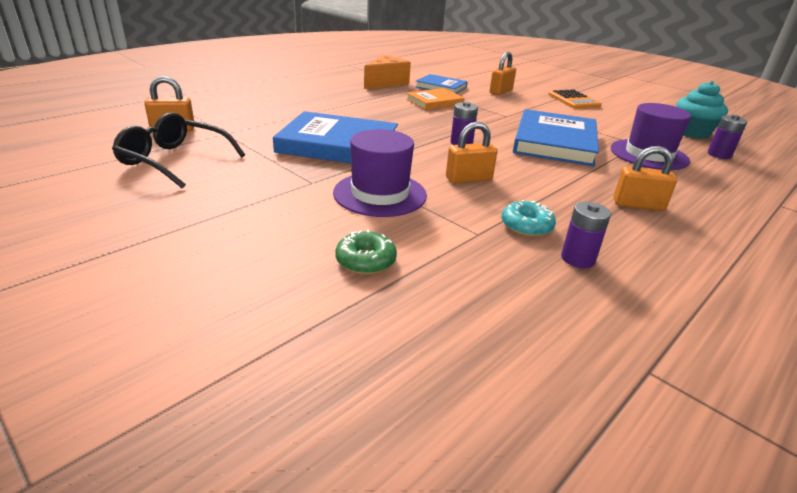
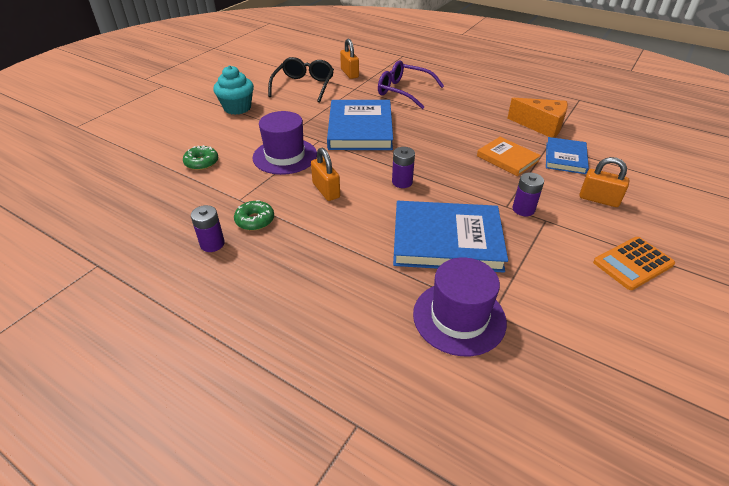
camera: 80 degrees right, 10 degrees up
(264, 112) = (404, 91): none -> purple glasses
(526, 226) = (255, 220): turquoise donut -> green donut
(638, 205) = (312, 288): orange padlock -> none
(692, 133) = (596, 388): turquoise cupcake -> turquoise cupcake (237, 108)
(719, 155) = (511, 401): purple battery -> purple battery (523, 209)

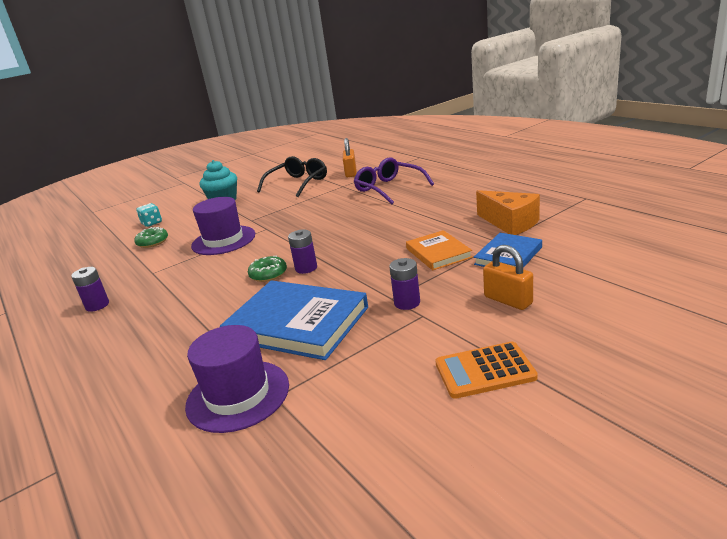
camera: 25 degrees right, 15 degrees down
(176, 139) = (152, 223): none -> turquoise dice
(255, 220) = (147, 290): green donut -> green donut (268, 274)
(326, 190) = (230, 270): orange padlock -> none
(360, 129) = (313, 220): blue book -> none

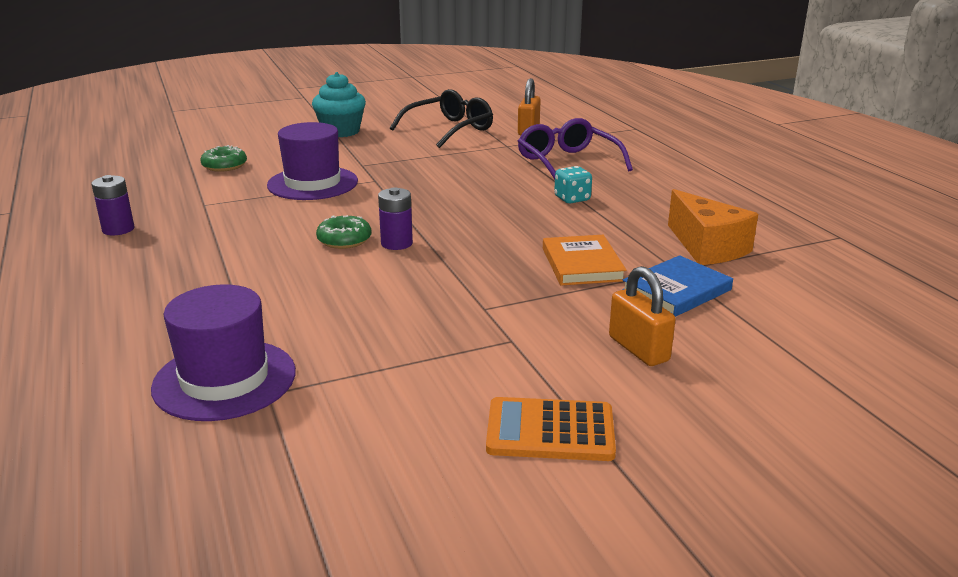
camera: 10 degrees right, 0 degrees up
(152, 223) = (236, 141): turquoise dice -> turquoise dice (572, 199)
(297, 323) = (346, 311): blue book -> none
(407, 303) = (501, 319): purple battery -> none

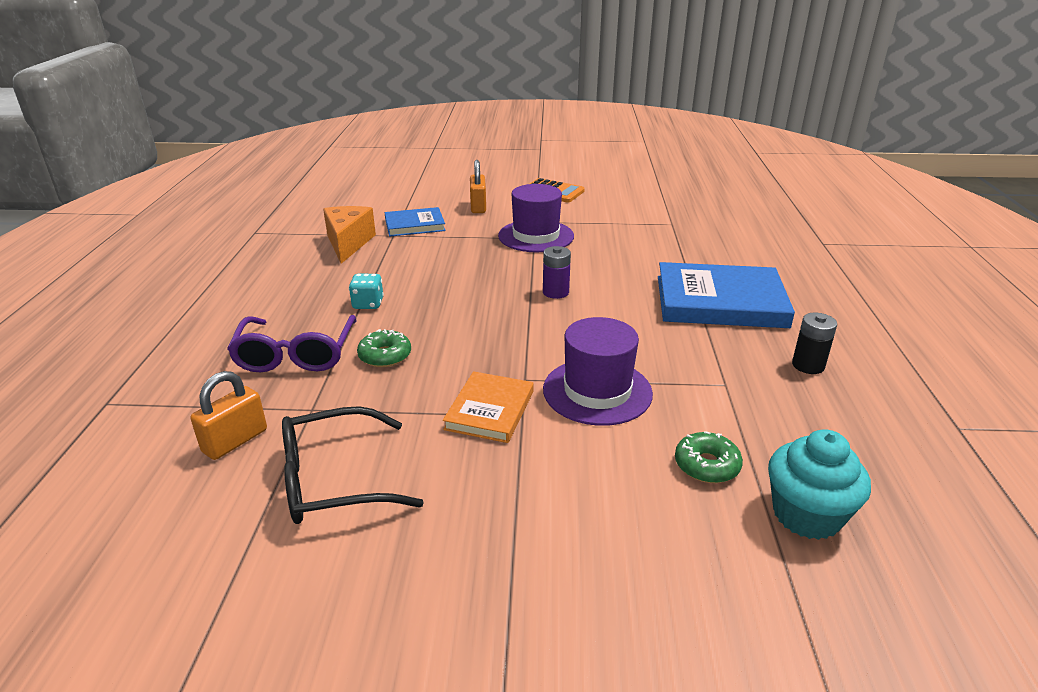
camera: 155 degrees left, 5 degrees up
(118, 229) = (808, 365): purple battery -> black battery
(196, 271) = (720, 301): none -> blue book
(224, 380) = (694, 232): purple hat -> purple hat (536, 236)
(341, 131) = (502, 531): turquoise cupcake -> turquoise cupcake (806, 515)
(344, 240) = (595, 304): green donut -> green donut (385, 356)
(582, 264) = (444, 249): orange book -> orange book (490, 410)

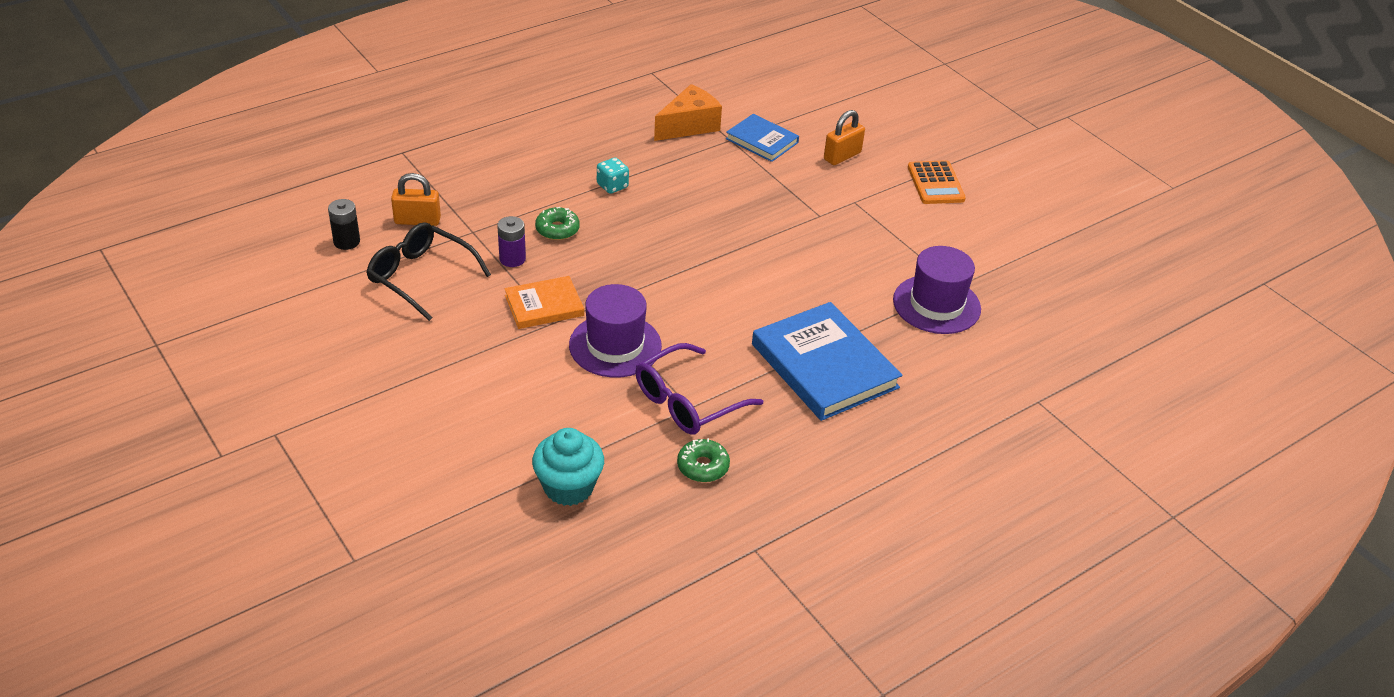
camera: 50 degrees right, 10 degrees up
(296, 354) = (519, 191): purple glasses -> purple glasses (687, 401)
(536, 236) = (824, 215): purple hat -> purple hat (936, 304)
(555, 292) = (734, 268): purple battery -> purple battery (512, 259)
(706, 465) = (579, 426): green donut -> green donut (703, 466)
(808, 365) = (766, 445): black battery -> black battery (346, 242)

